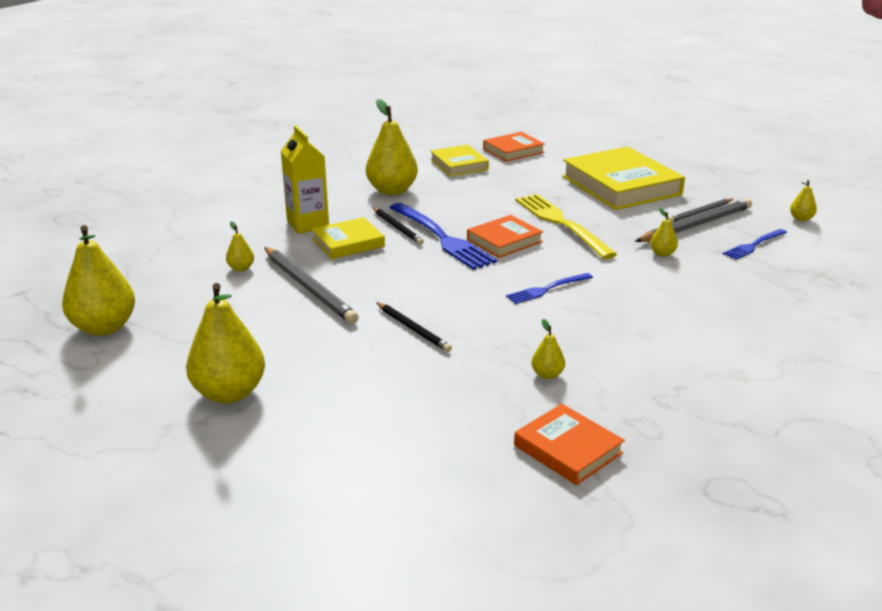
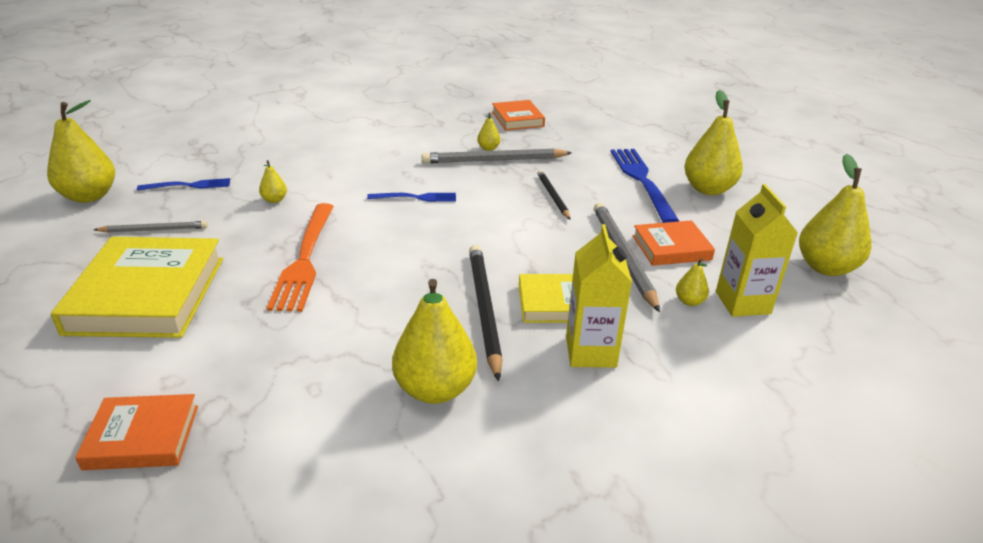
camera: 155 degrees left, 5 degrees up
(194, 278) = (742, 302): none -> yellow carton
(397, 228) = (484, 309): black pencil -> black pencil, size x1.69
(442, 238) = (448, 277): blue fork -> blue fork (641, 180)
(459, 164) = (274, 426): yellow book -> none
(504, 241) = (390, 255): orange book -> orange book (671, 248)
(560, 223) = (305, 260): yellow fork -> orange fork
(696, 225) = (188, 218): grey pencil -> grey pencil (494, 160)
(801, 219) = (89, 196): yellow pear -> yellow pear, size x2.20

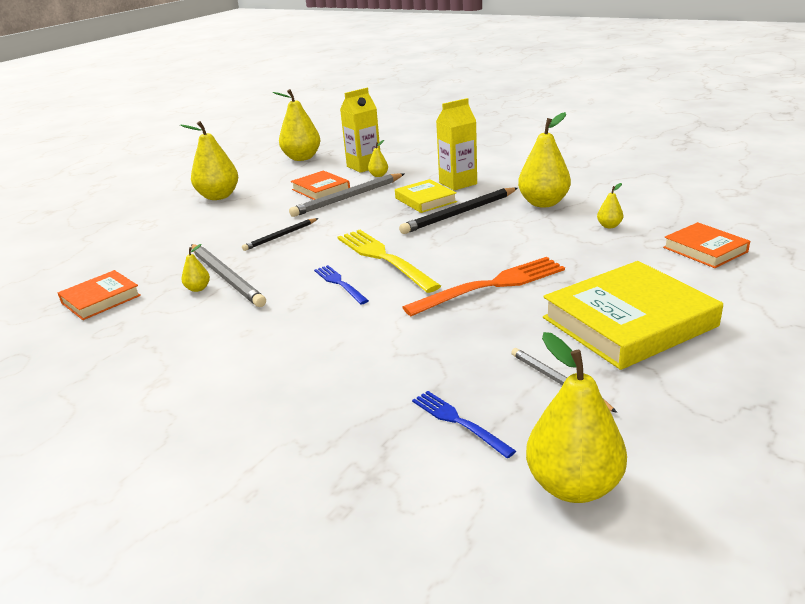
camera: 115 degrees left, 5 degrees down
(274, 200) = (423, 347): yellow pear -> yellow pear (609, 226)
(435, 229) = (383, 258): none -> yellow fork
(641, 180) = (221, 216): blue fork -> none

